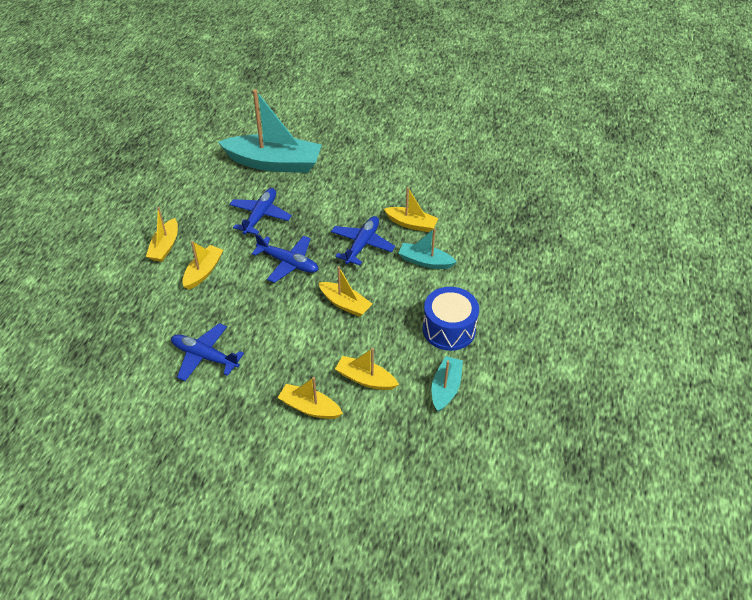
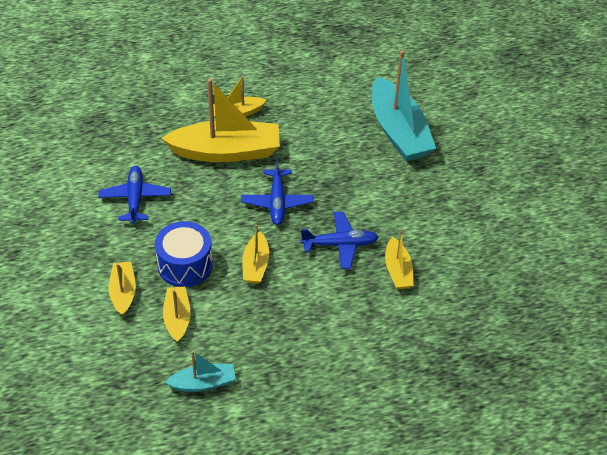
camera: 60 degrees right, 0 degrees up
(203, 272) = (226, 151): yellow boat -> yellow boat, size x1.97
(260, 215) = (321, 155): blue plane -> none
(425, 261) = (354, 303): turquoise boat -> none
(449, 329) = (277, 357): blue drum -> blue drum (185, 265)

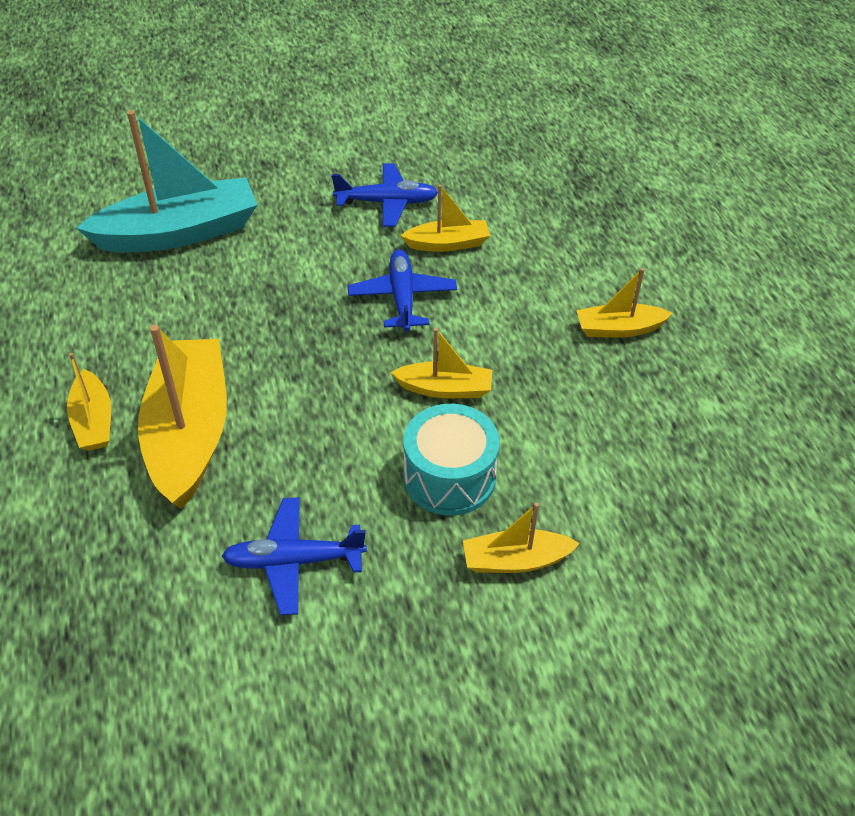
camera: 90 degrees left, 0 degrees up
(177, 318) = (560, 481): yellow boat -> yellow boat (619, 329)
(185, 265) = (449, 477): blue drum -> turquoise drum
(203, 383) = (674, 443): turquoise boat -> none
(277, 202) = (315, 365): blue plane -> blue plane (387, 202)

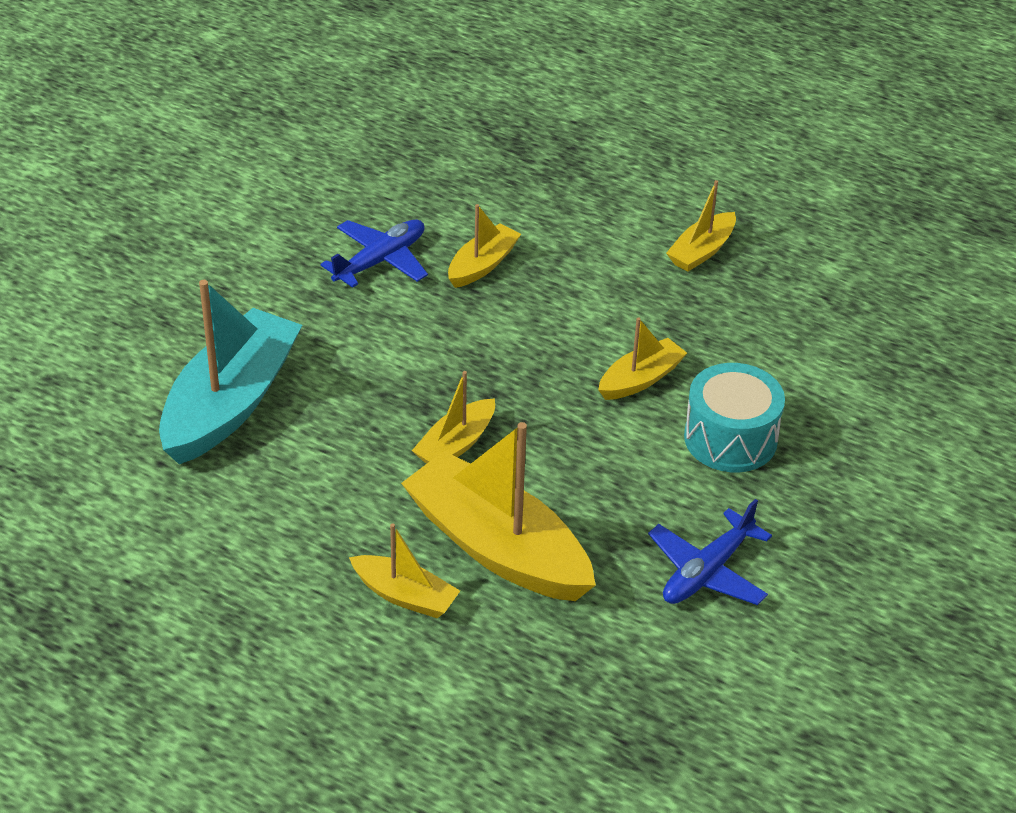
camera: 45 degrees left, 5 degrees down
(402, 297) = (508, 332): blue plane -> none
(515, 560) = (846, 460): yellow boat -> yellow boat (456, 444)

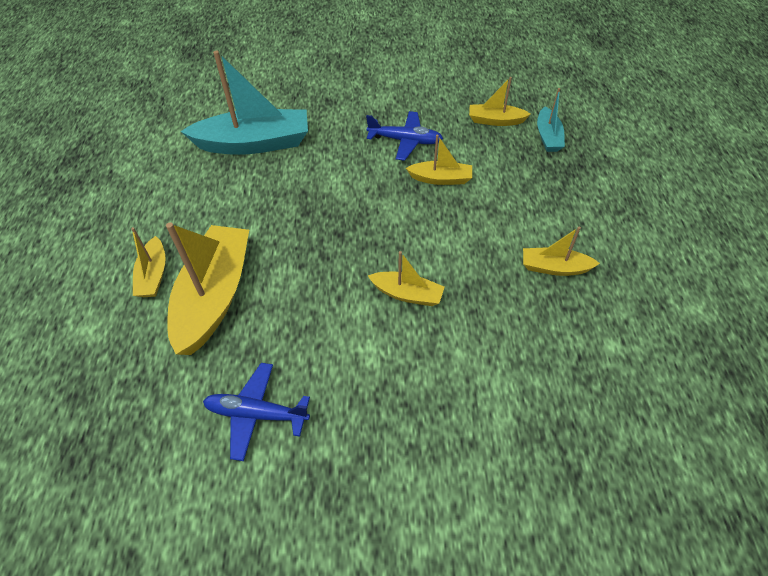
camera: 60 degrees right, 10 degrees up
(456, 444) = (286, 238): yellow boat -> yellow boat (495, 121)
(498, 144) = (548, 137): none -> turquoise boat
(730, 438) = (391, 368): turquoise drum -> none

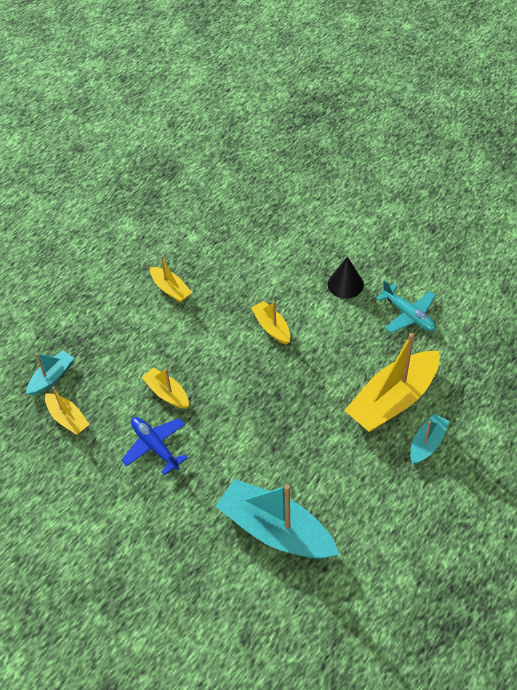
camera: 140 degrees left, 0 degrees up
(153, 275) = (427, 443): yellow boat -> turquoise boat
(256, 414) = (409, 315): blue plane -> turquoise plane
(369, 406) = (345, 284): none -> black cone

